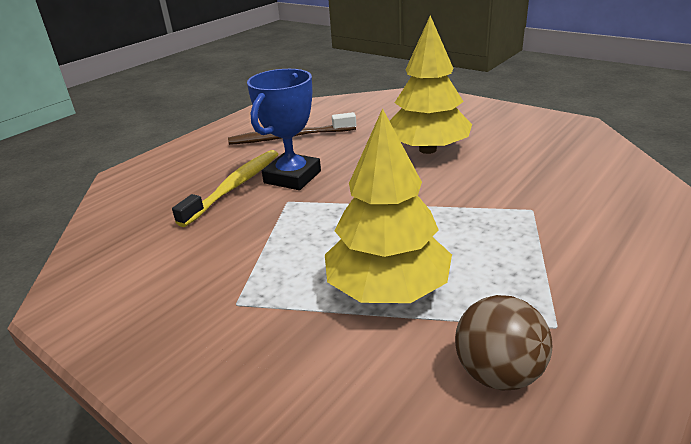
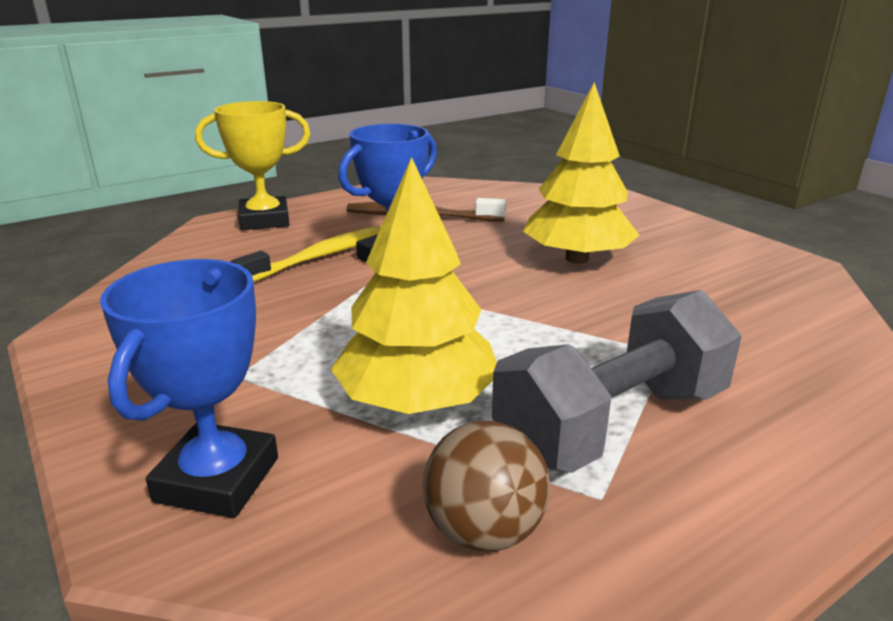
camera: 15 degrees right, 5 degrees down
(163, 165) = (264, 220): none -> yellow trophy
(280, 392) = (217, 479): none -> blue trophy
(531, 271) = (612, 424): none -> grey dumbbell

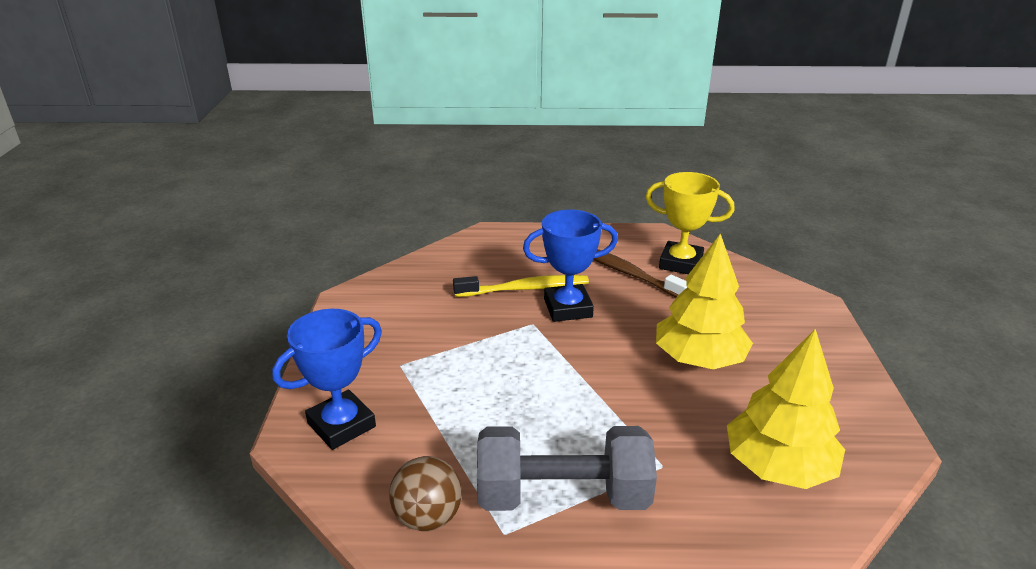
camera: 35 degrees right, 5 degrees up
(264, 220) = (518, 241): yellow trophy -> yellow trophy (680, 263)
(417, 401) = (472, 426): yellow tree -> yellow tree (778, 466)

